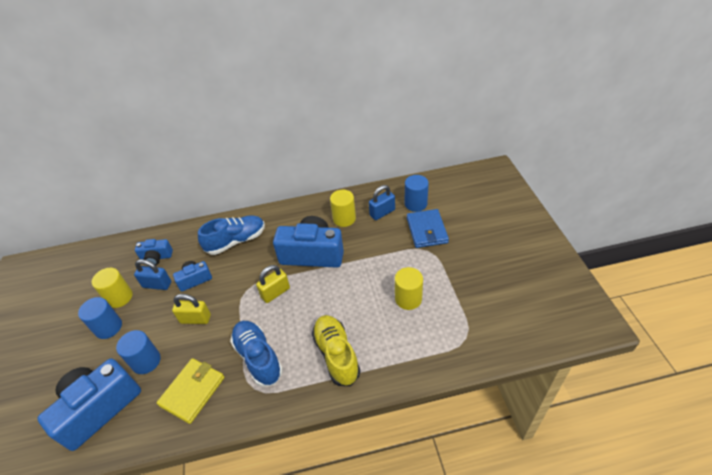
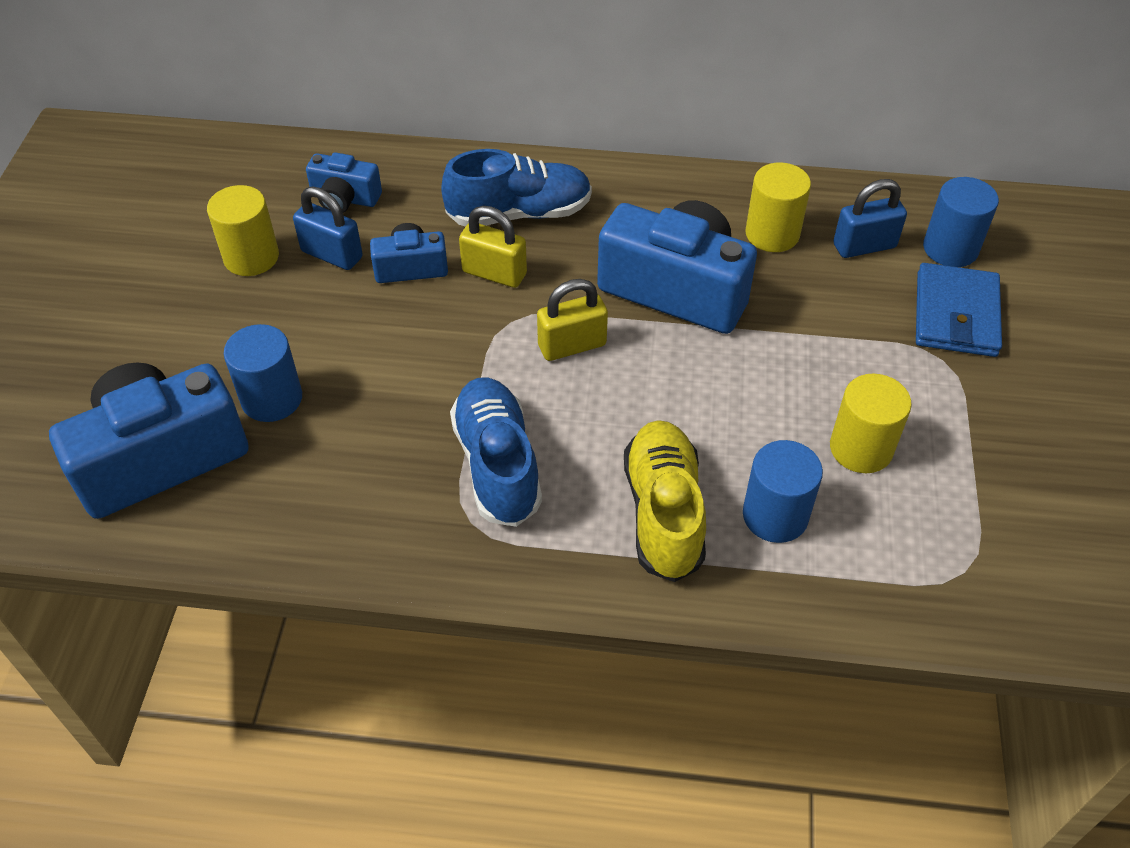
camera: 15 degrees right, 5 degrees up
(108, 327) = (215, 309): blue cylinder -> blue cylinder (775, 515)
(192, 391) = (347, 486): yellow wallet -> none
(195, 319) = (391, 347): yellow padlock -> yellow padlock (494, 273)

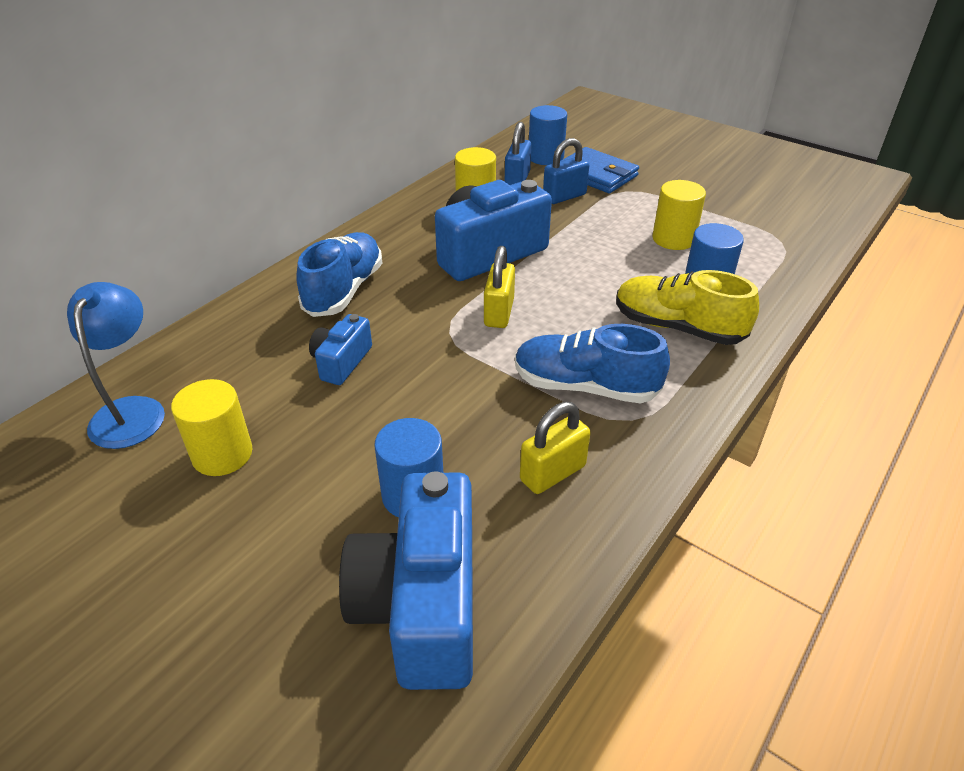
camera: 60 degrees left, 10 degrees down
(268, 178) = (132, 411): none -> blue lamp
(332, 254) = (277, 401): blue padlock -> blue padlock (564, 196)
(345, 199) = (219, 372): blue camera -> none
(494, 273) = (392, 323): yellow padlock -> yellow padlock (552, 473)

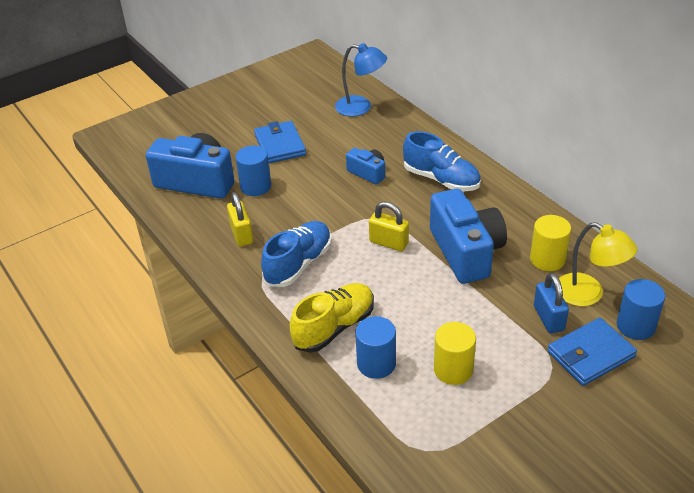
camera: 110 degrees right, 0 degrees up
(222, 454) = (315, 133): yellow cylinder -> none
(268, 498) = (280, 145): none -> blue wallet
(517, 180) = (588, 294): blue padlock -> yellow lamp

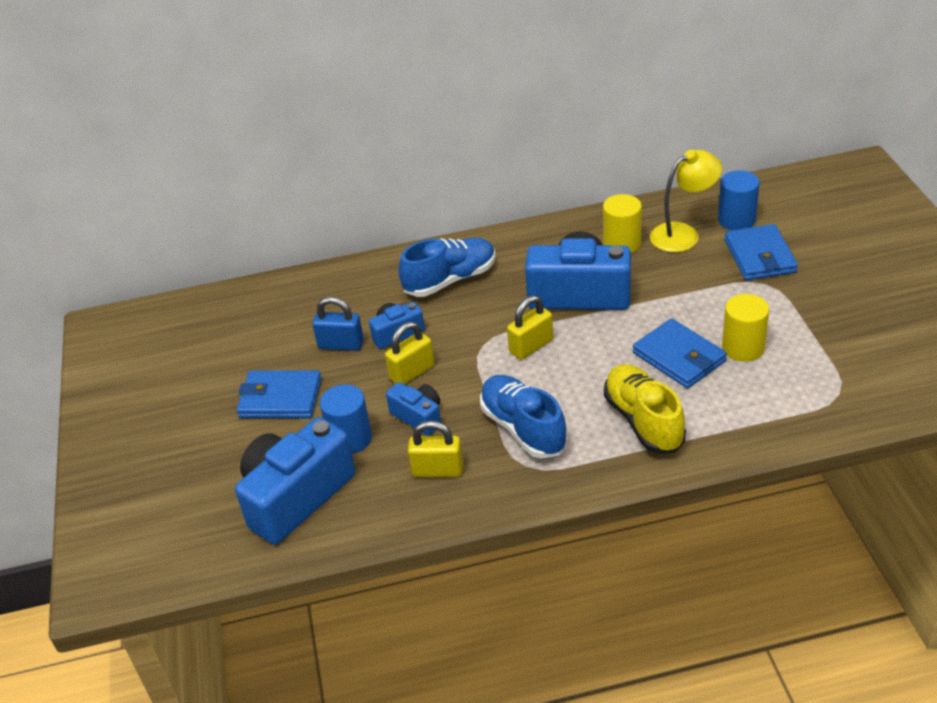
camera: 65 degrees left, 0 degrees up
(289, 210) = (418, 416): none -> blue camera
(331, 193) = (412, 372): none -> yellow padlock
(361, 107) = (262, 309): blue lamp -> none
(376, 364) = (712, 400): blue cylinder -> none
(419, 331) = (679, 357): none -> blue wallet
(548, 318) = (702, 267): blue padlock -> blue padlock (341, 344)

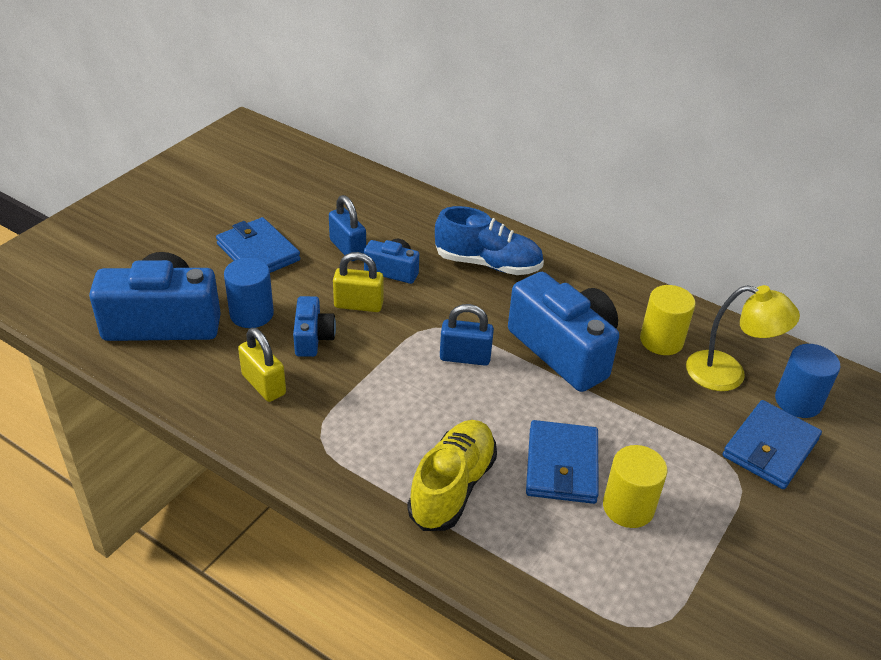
camera: 40 degrees right, 0 degrees up
(523, 428) = (362, 410): blue shoe -> none
(531, 346) = (465, 357): yellow padlock -> blue padlock

